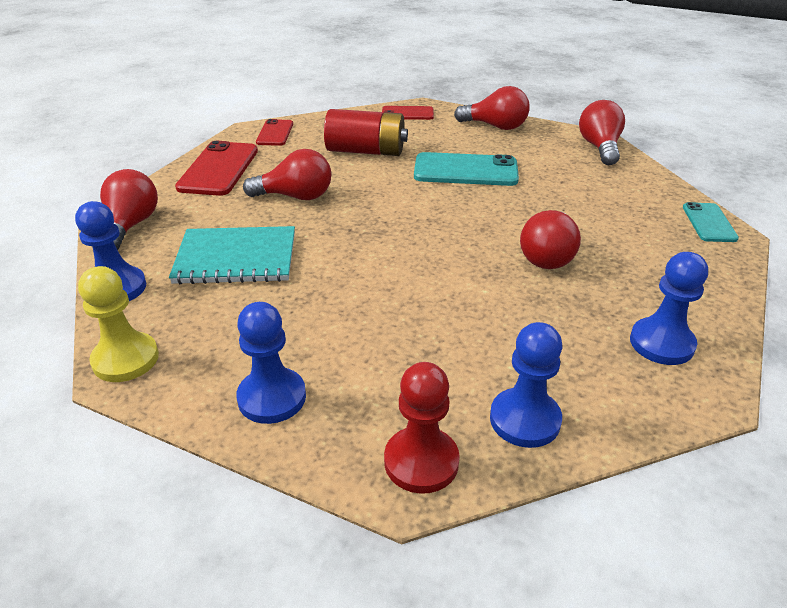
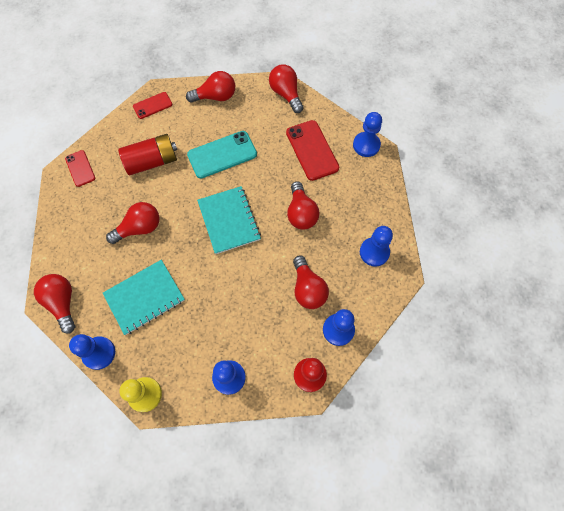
camera: 30 degrees left, 30 degrees up
(219, 169) = (73, 224): red phone -> red phone (312, 150)
(425, 228) = (229, 220): none -> turquoise notebook
(501, 343) = (308, 289): none -> red light bulb
(709, 223) = (366, 145): turquoise phone -> blue pawn

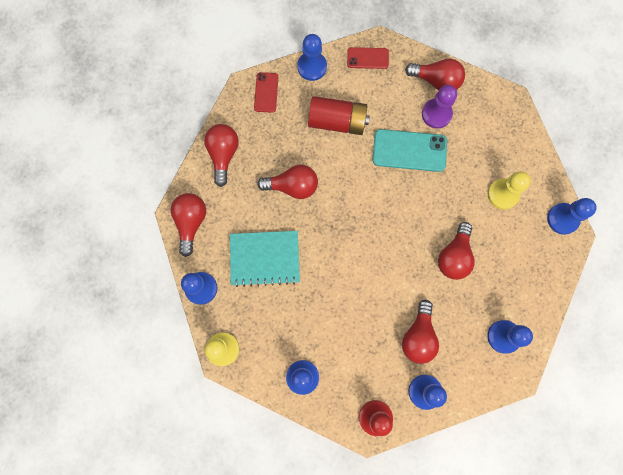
camera: 30 degrees right, 10 degrees up
(110, 132) = (312, 67): none -> blue pawn
(229, 119) = (436, 114): none -> purple pawn
(229, 220) = (380, 225): turquoise notebook -> none
(286, 94) = (511, 116): red light bulb -> red light bulb (223, 155)
(312, 150) = (503, 194): red phone -> yellow pawn

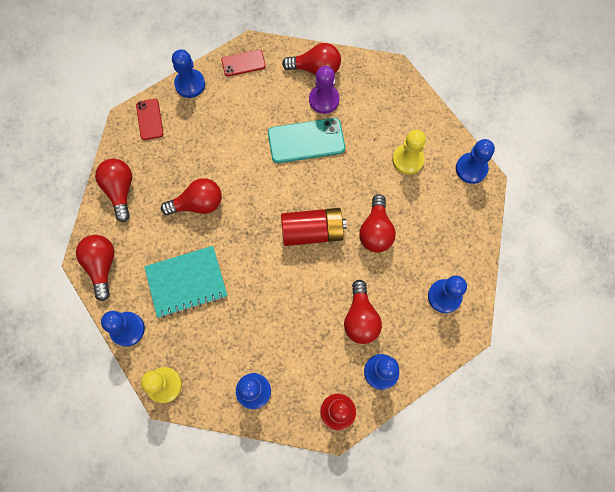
camera: 15 degrees left, 5 degrees down
(337, 121) = (228, 130): red battery -> red battery (312, 231)

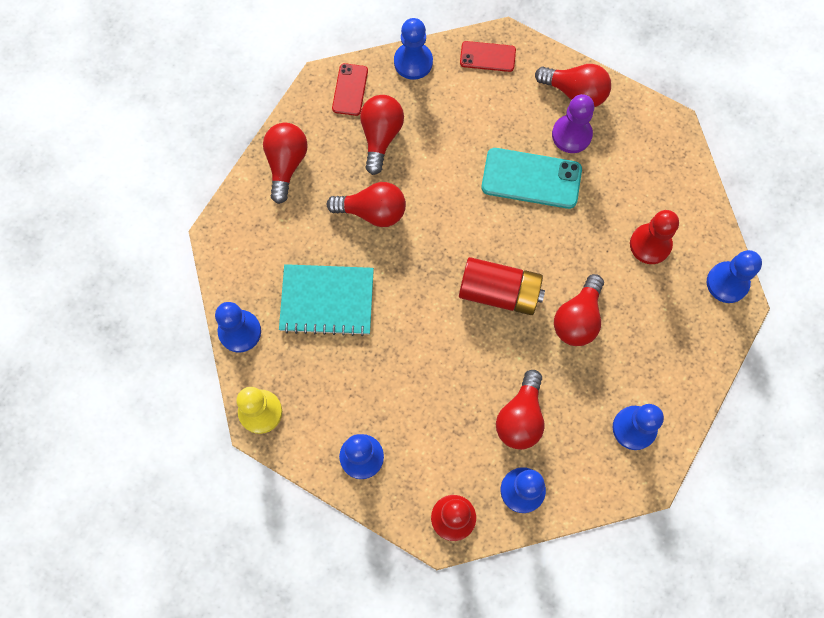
camera: 20 degrees right, 0 degrees up
(102, 266) = (235, 247): red light bulb -> red light bulb (380, 136)
(408, 160) = (650, 244): yellow pawn -> red pawn

